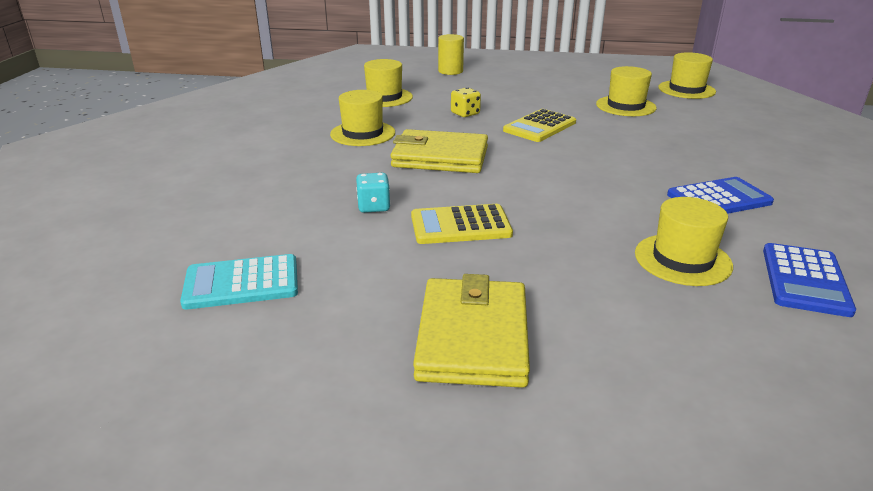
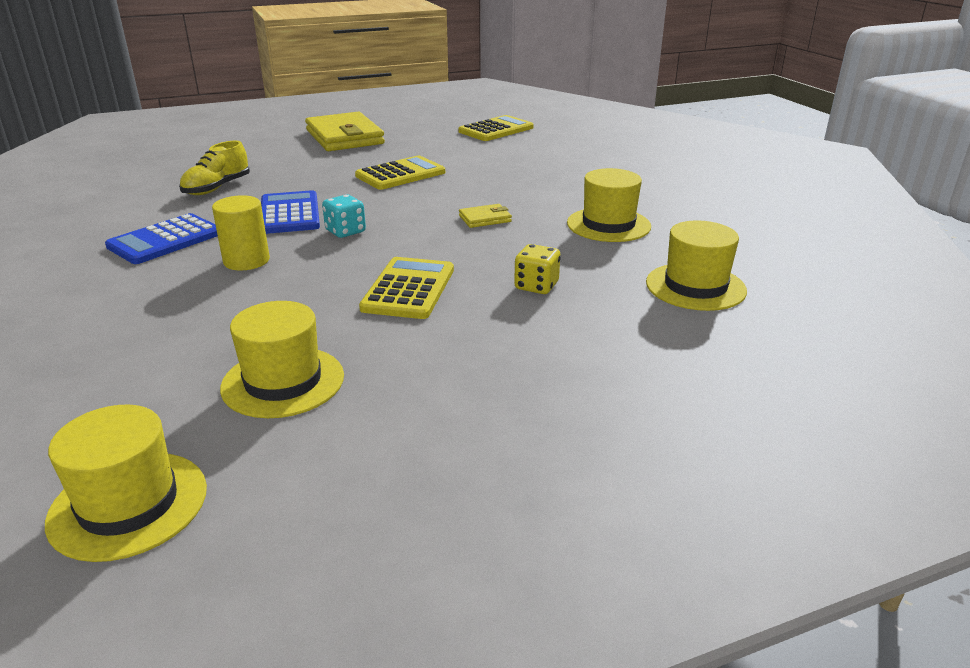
camera: 150 degrees right, 0 degrees up
(242, 283) = (496, 130): turquoise calculator -> yellow calculator
(374, 206) = (482, 171): turquoise dice -> turquoise dice (345, 231)
(440, 157) = (485, 219): yellow wallet -> yellow wallet, size x0.44
(450, 71) = (722, 402): yellow cylinder -> yellow cylinder (246, 261)
(682, 259) = (217, 188): yellow hat -> yellow shoe
(805, 280) = (123, 194): blue calculator -> blue calculator (290, 214)

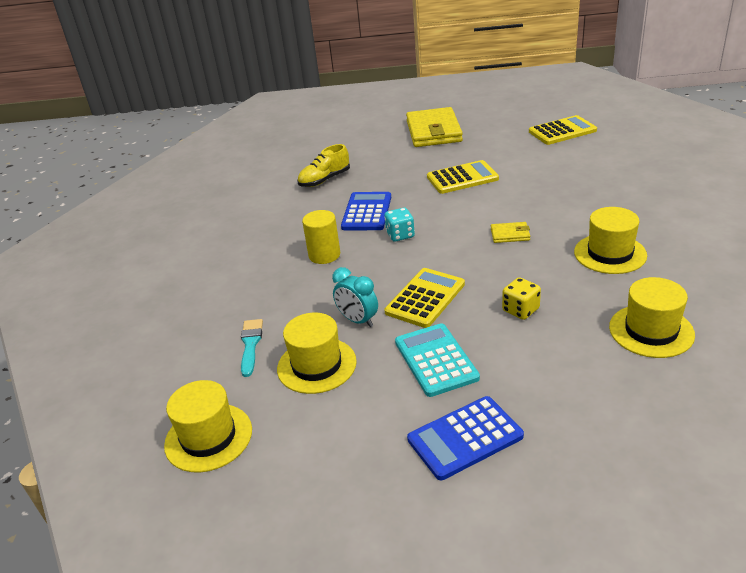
camera: 25 degrees right, 5 degrees up
(165, 240) = (278, 228): blue calculator -> blue calculator (465, 438)
(166, 372) = (251, 344): none -> turquoise brush
(325, 323) = (358, 320): none -> turquoise clock
(454, 350) = (436, 360): none -> turquoise calculator

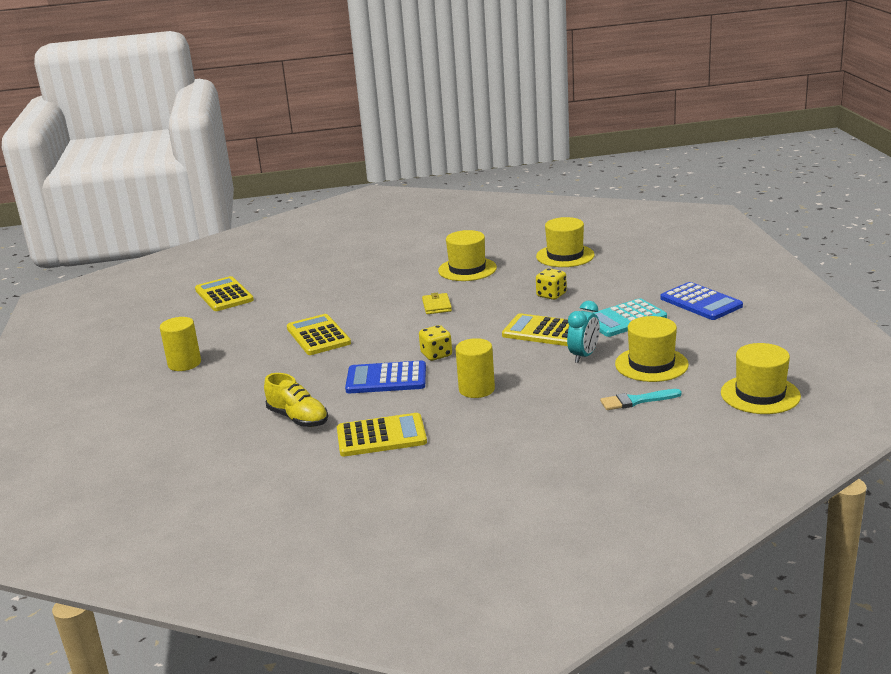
camera: 100 degrees left, 10 degrees down
(277, 213) = (381, 436): none -> yellow calculator
(400, 235) = (436, 355): turquoise dice -> yellow dice
(434, 131) = (184, 363): yellow wallet -> yellow cylinder

